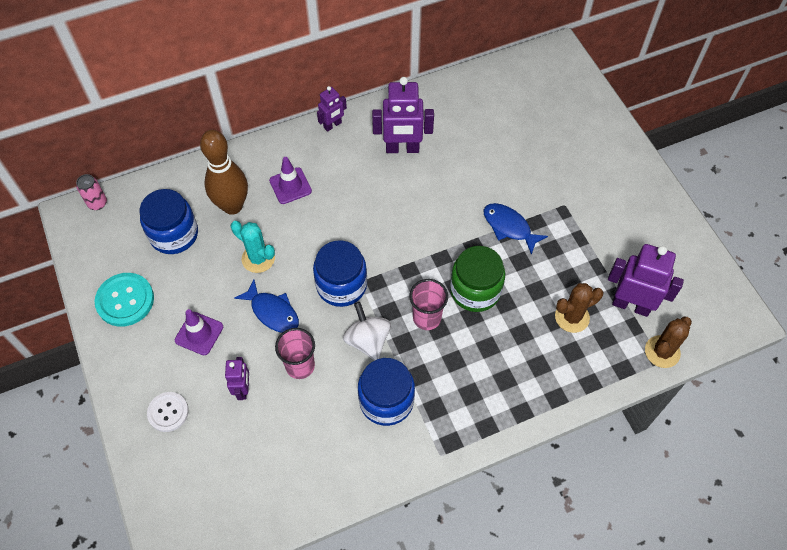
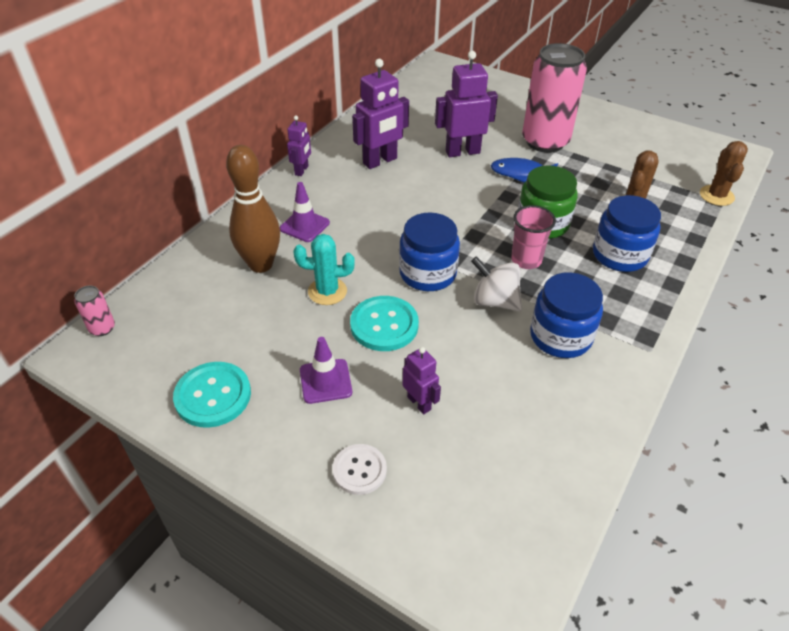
camera: 35 degrees left, 15 degrees down
(174, 234) = (218, 314): blue jar -> blue jar (619, 255)
(272, 312) = (384, 325): blue fish -> turquoise button
(300, 366) = (455, 353): pink cup -> none
(566, 203) = (545, 142): none -> pink can
(631, 305) = (662, 179): purple robot -> purple robot (462, 152)

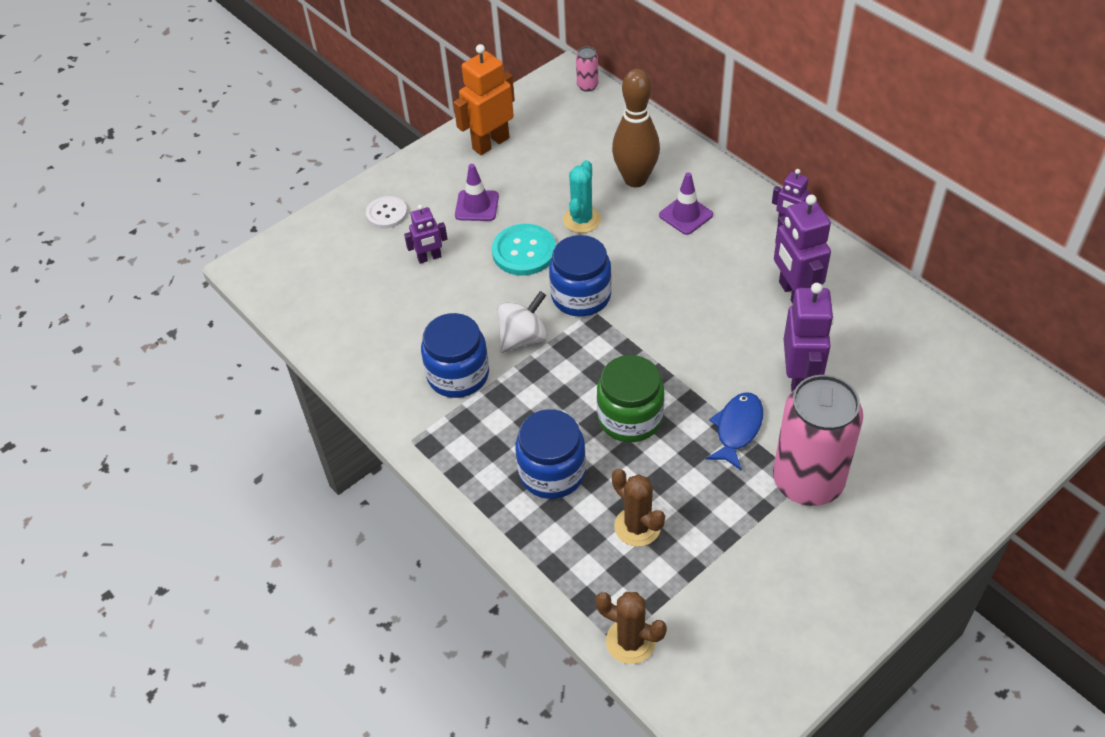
camera: 110 degrees right, 5 degrees up
(213, 396) = (490, 143): turquoise button -> orange robot
(526, 260) = (573, 382): pink cup -> none

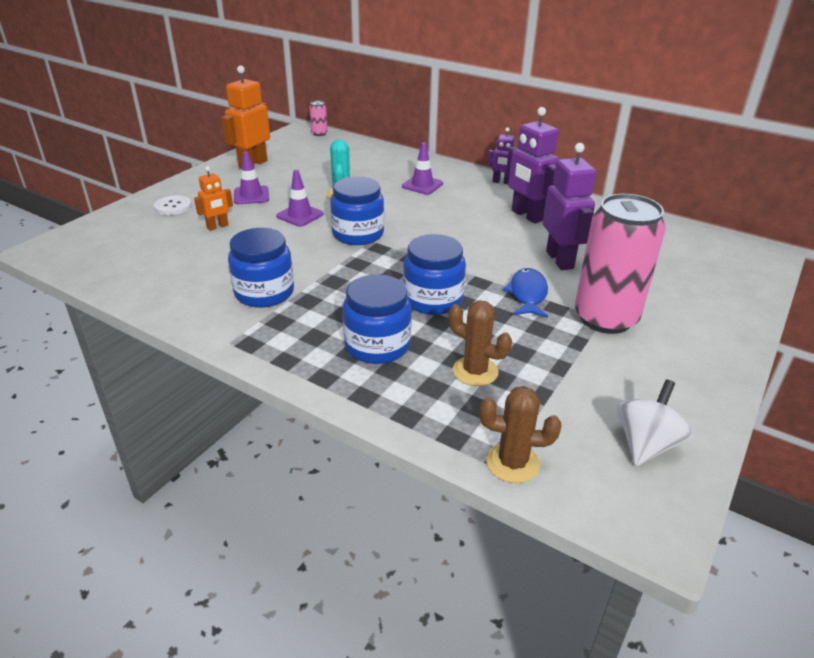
camera: 20 degrees left, 15 degrees down
(429, 258) = (217, 227): purple robot -> orange robot
(523, 338) = (317, 263): white spinning top -> white spinning top (646, 444)
(524, 251) = (300, 215): turquoise button -> purple traffic cone
(630, 418) = (433, 299): green jar -> blue jar
(635, 179) = (375, 172): brown bowling pin -> none

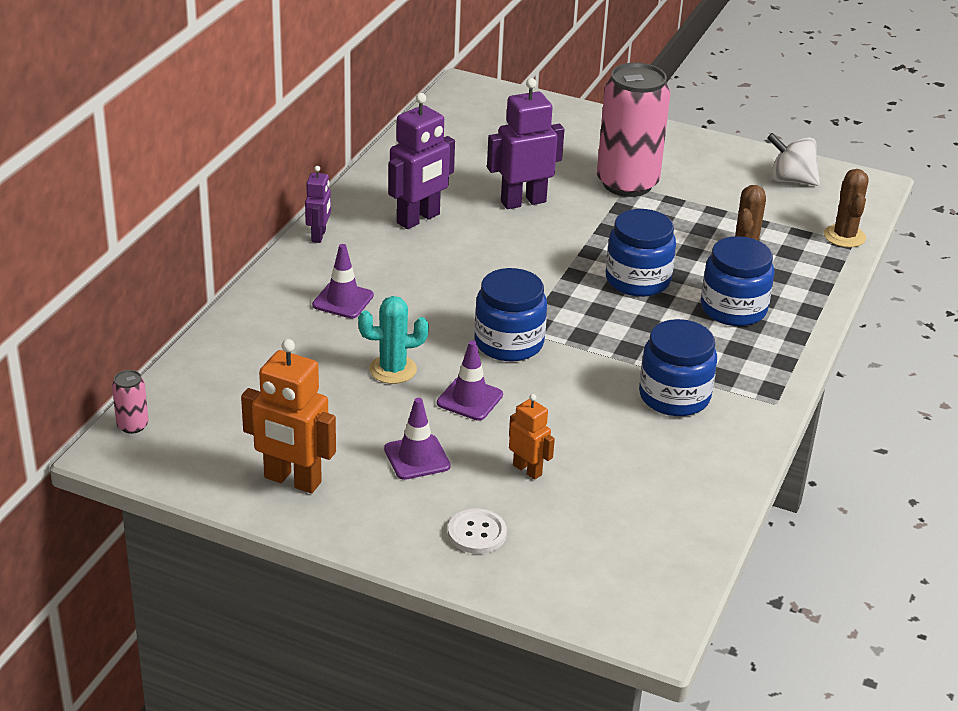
camera: 100 degrees left, 0 degrees up
(527, 294) = (602, 223): blue fish -> none

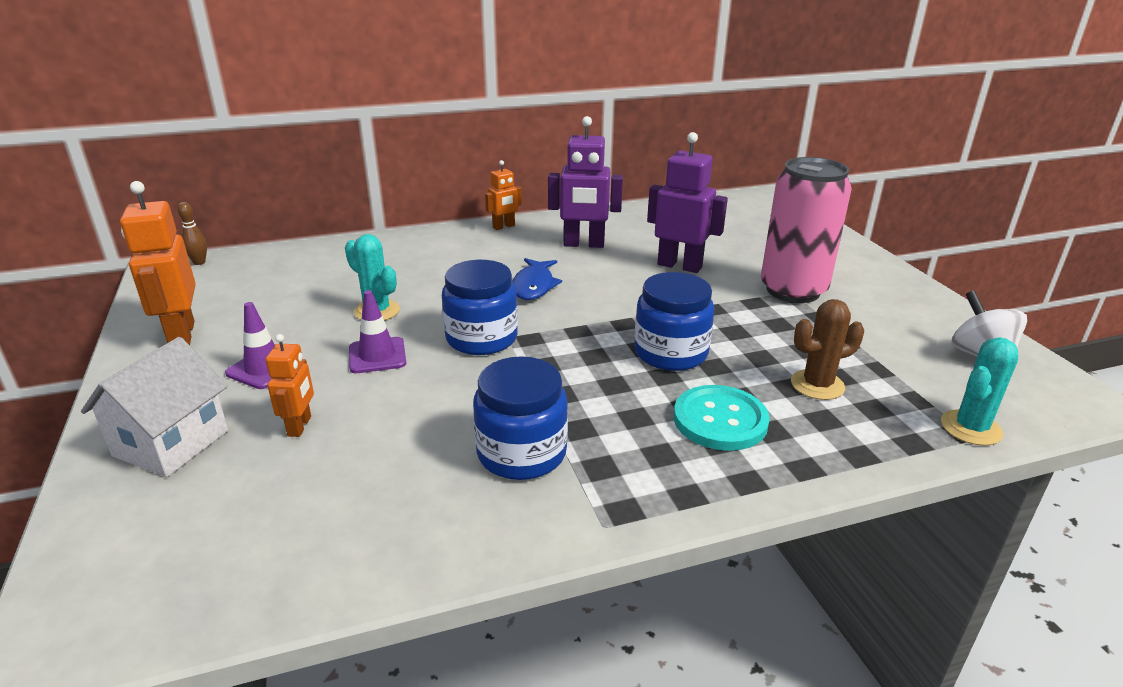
camera: 50 degrees right, 5 degrees down
(132, 425) = (199, 262): pink can -> brown bowling pin
(319, 236) = (504, 227): purple robot -> orange robot
(343, 300) = (440, 262): purple traffic cone -> none
(458, 280) = (534, 286): none -> blue fish
(477, 533) = (171, 443): white button -> white house
(733, 309) = (720, 420): blue jar -> turquoise button
(844, 236) = (971, 428): brown cactus -> turquoise cactus

